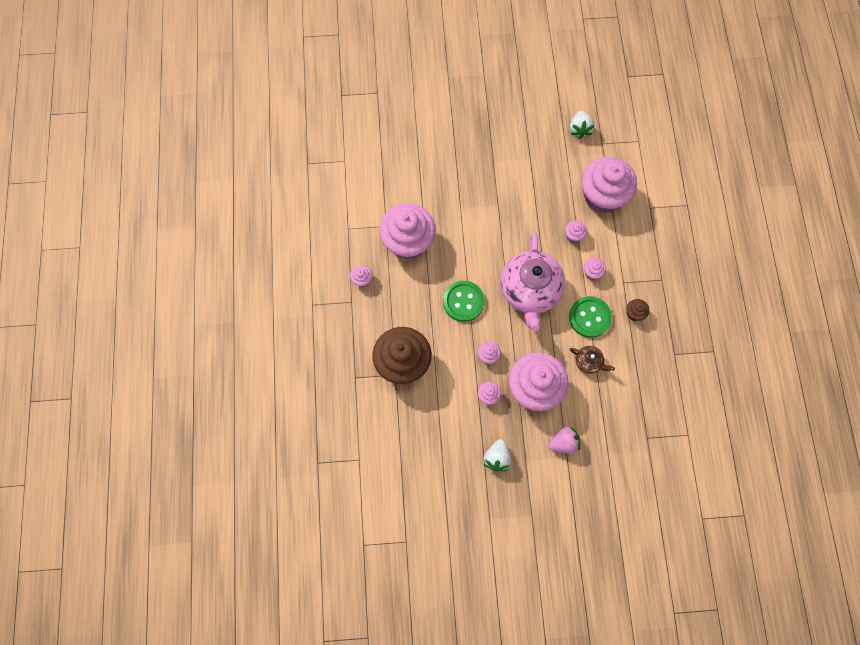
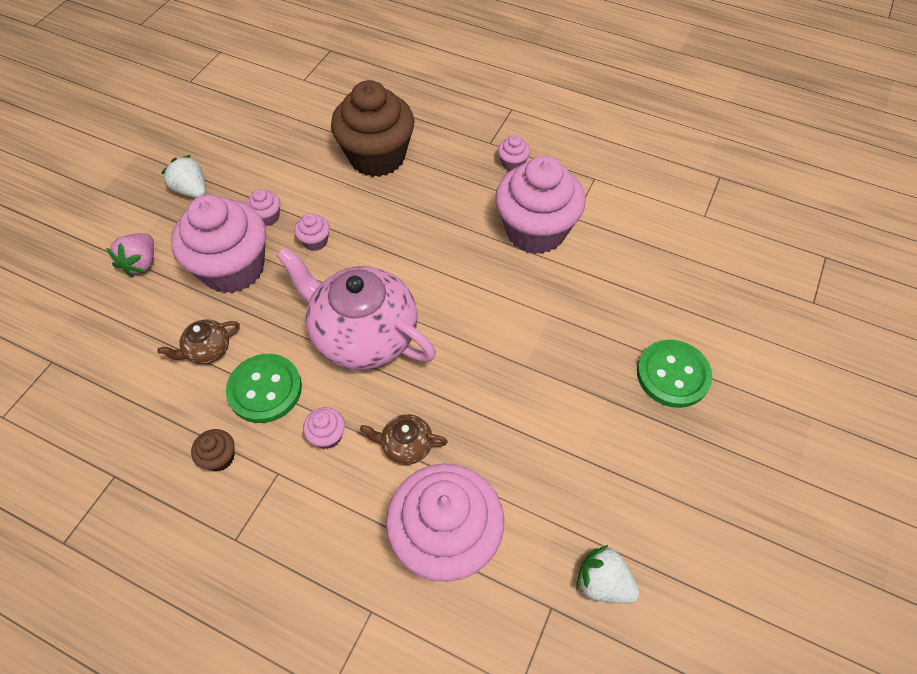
camera: 120 degrees right, 15 degrees down
(463, 301) = (406, 250): green button -> green button (673, 375)
(573, 235) = (406, 445): pink cupcake -> brown teapot

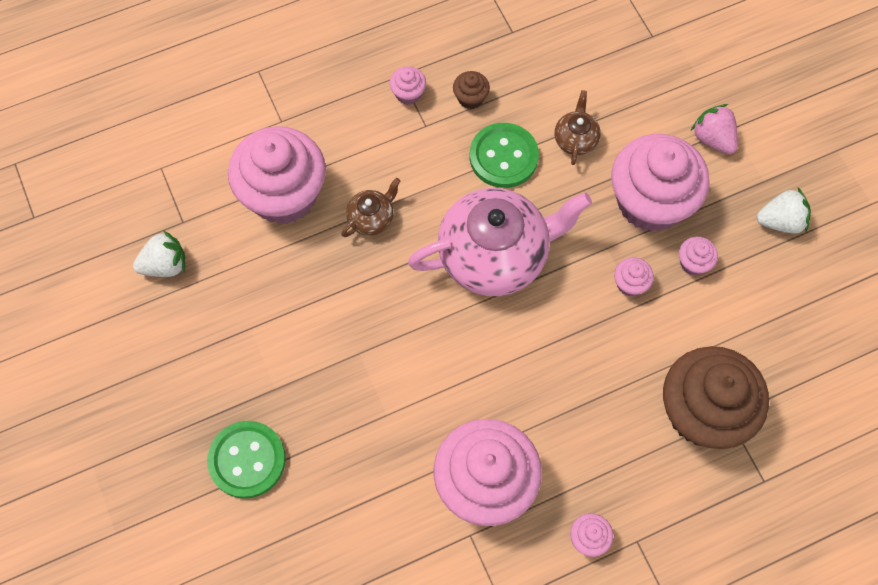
camera: 130 degrees right, 10 degrees up
(327, 436) = (426, 173): pink cupcake -> pink cupcake (408, 93)

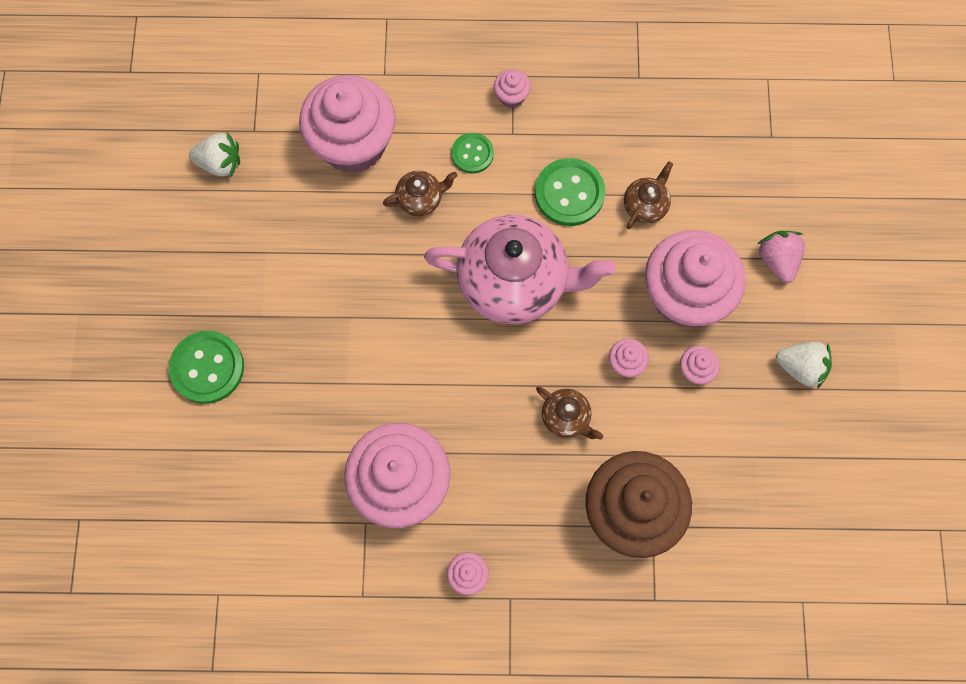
camera: 25 degrees right, 5 degrees up
(398, 158) = (472, 154): none -> green button
(470, 98) = (567, 125): brown cupcake -> none
(603, 355) = (566, 417): none -> brown teapot

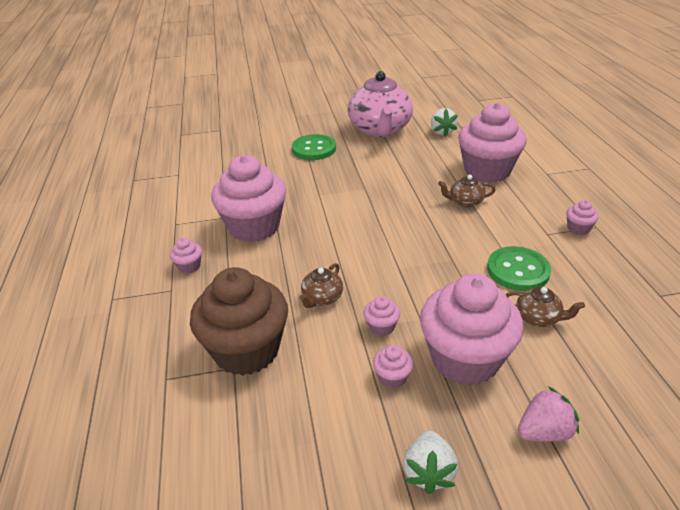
camera: 80 degrees right, 35 degrees down
(420, 199) = (465, 202): brown teapot -> brown teapot turned 120 degrees clockwise
(472, 154) = (516, 218): green button -> none
(515, 282) = (425, 253): pink teapot -> pink teapot (380, 129)

